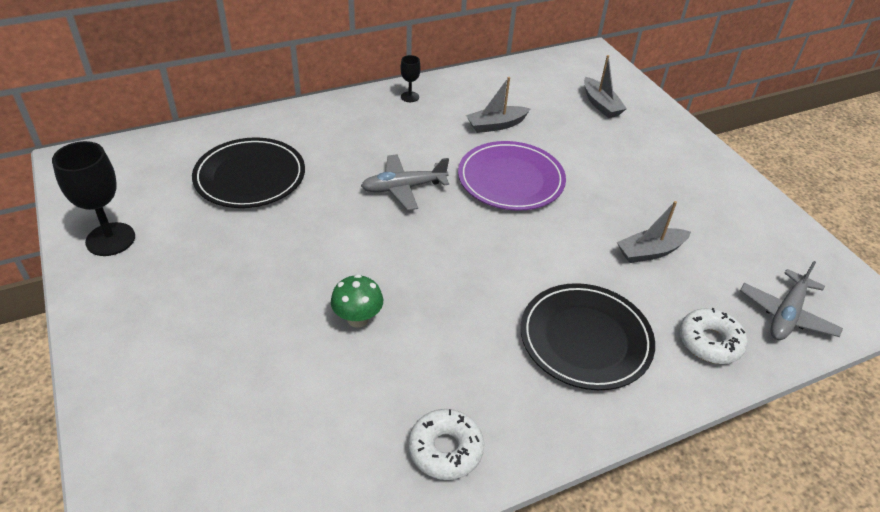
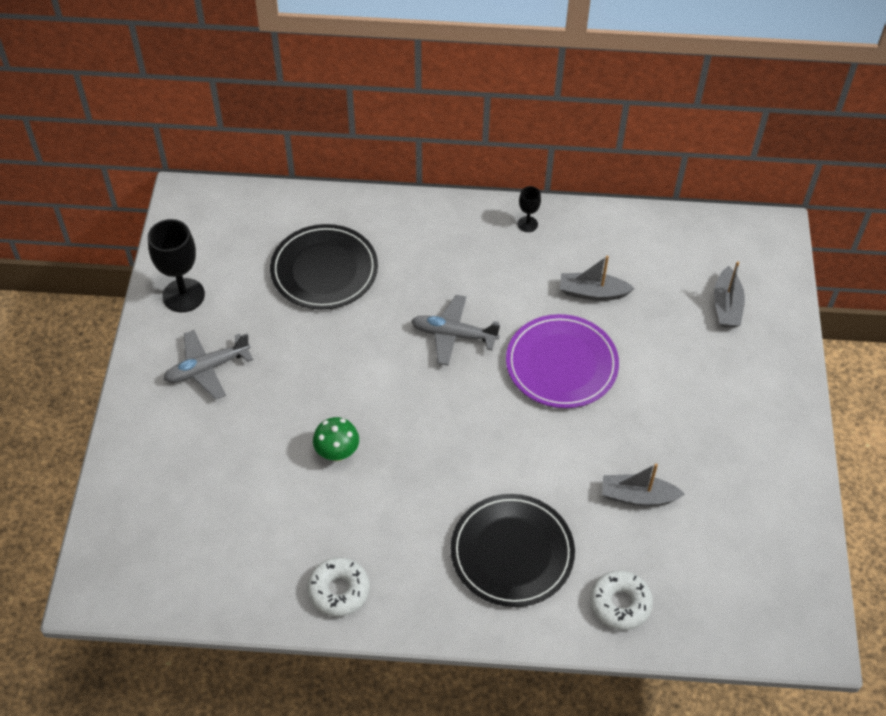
camera: 30 degrees right, 10 degrees up
(786, 314) = (716, 612): grey plane -> grey plane (207, 368)

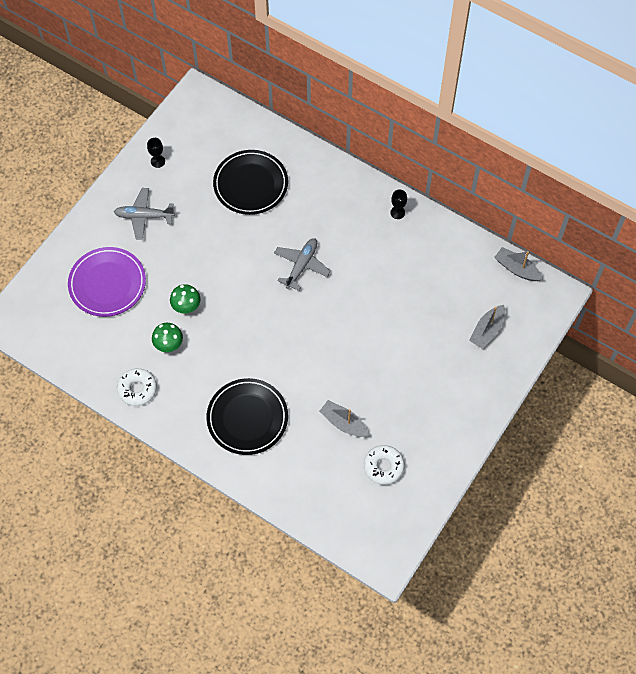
camera: 30 degrees right, 10 degrees up
(183, 295) = (158, 161): black goblet -> black goblet, size x0.51
(344, 512) = (169, 345): none -> green mushroom
(453, 335) = (301, 265): grey plane -> grey plane turned 75 degrees clockwise
(561, 364) = (355, 317): purple plate -> purple plate (107, 283)
(592, 293) = (407, 279): grey boat -> grey boat (516, 269)
(620, 604) = (288, 480): white donut -> white donut (383, 466)

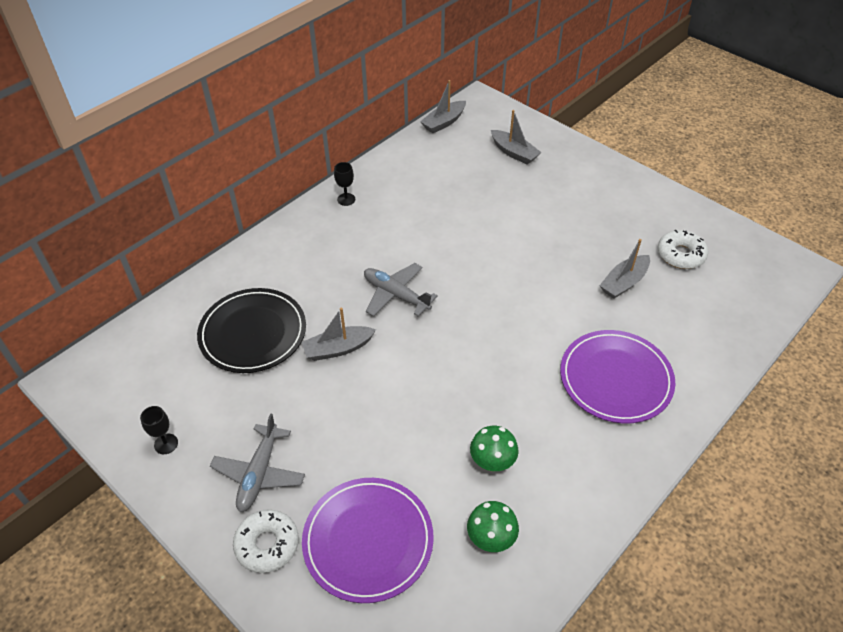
camera: 80 degrees left, 15 degrees down
(137, 389) = (564, 514): white donut -> white donut (267, 544)
(186, 306) = (432, 432): green mushroom -> green mushroom (491, 539)
(246, 238) = (338, 348): none -> grey boat
(247, 418) = (615, 379): black plate -> purple plate

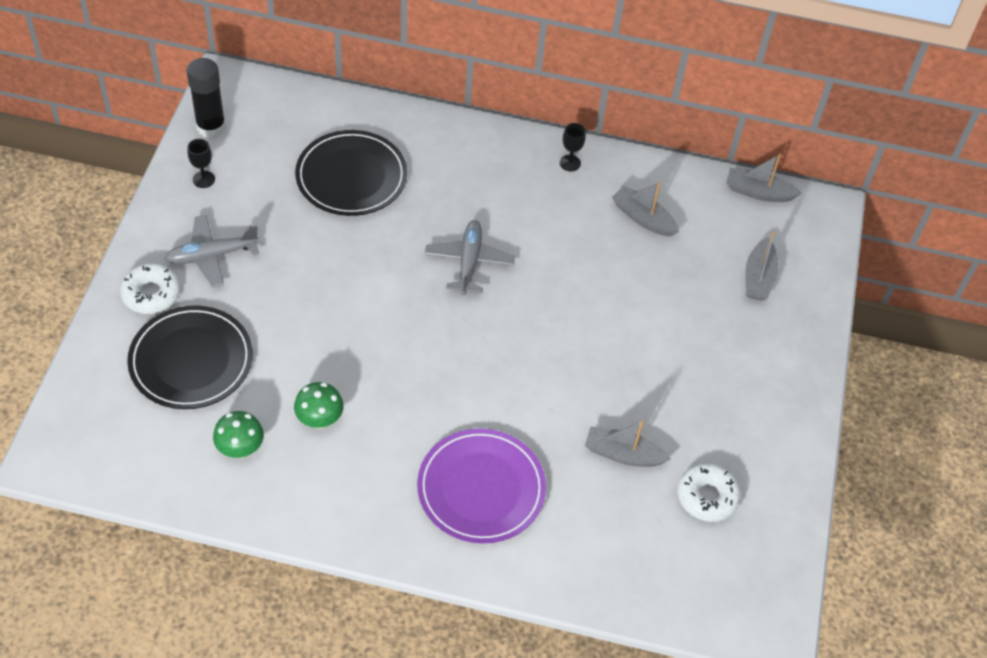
camera: 55 degrees right, 5 degrees up
(109, 413) = (211, 127): none -> black glue stick
(338, 348) = (374, 247): grey boat -> grey boat (643, 218)
(368, 541) = (191, 360): purple plate -> black plate

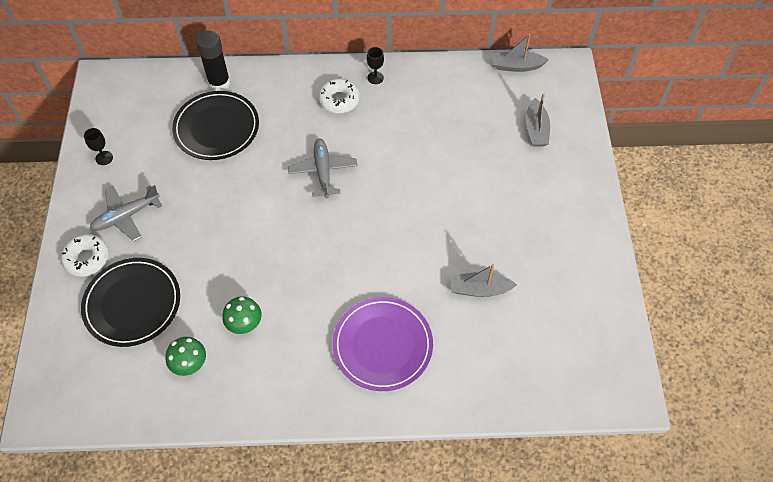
camera: 10 degrees left, 5 degrees up
(211, 127) = (99, 116): black glue stick -> black glue stick (219, 83)
(643, 218) = (440, 106): grey boat -> none
(707, 497) = (550, 305): white donut -> white donut (339, 100)

